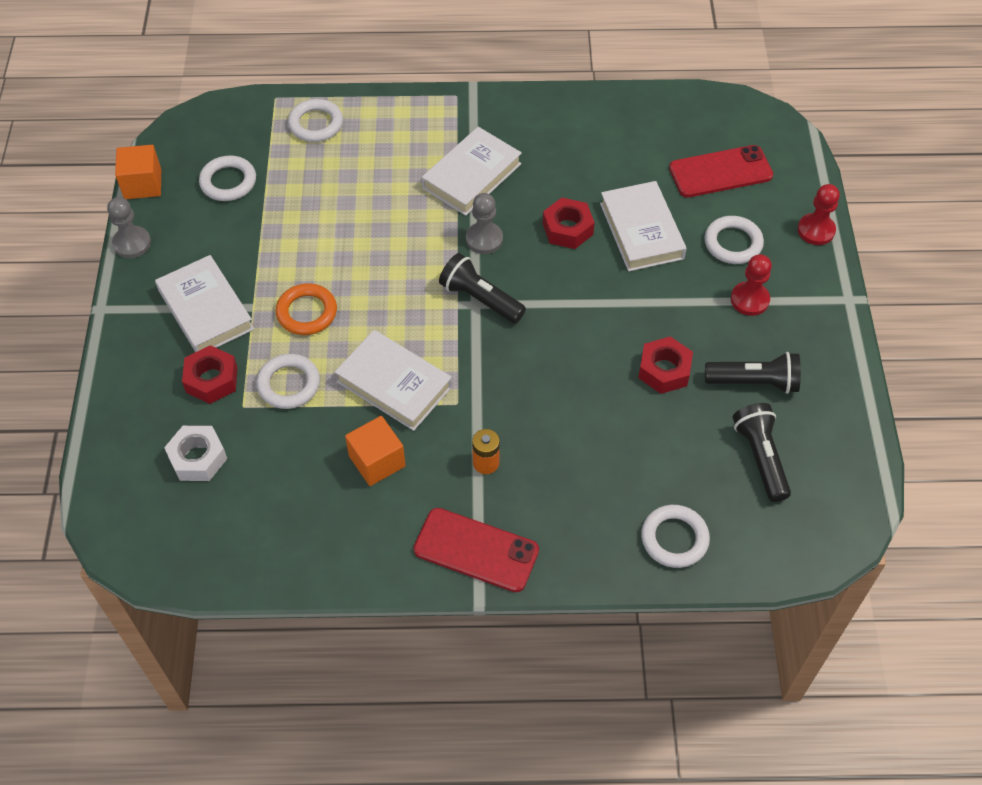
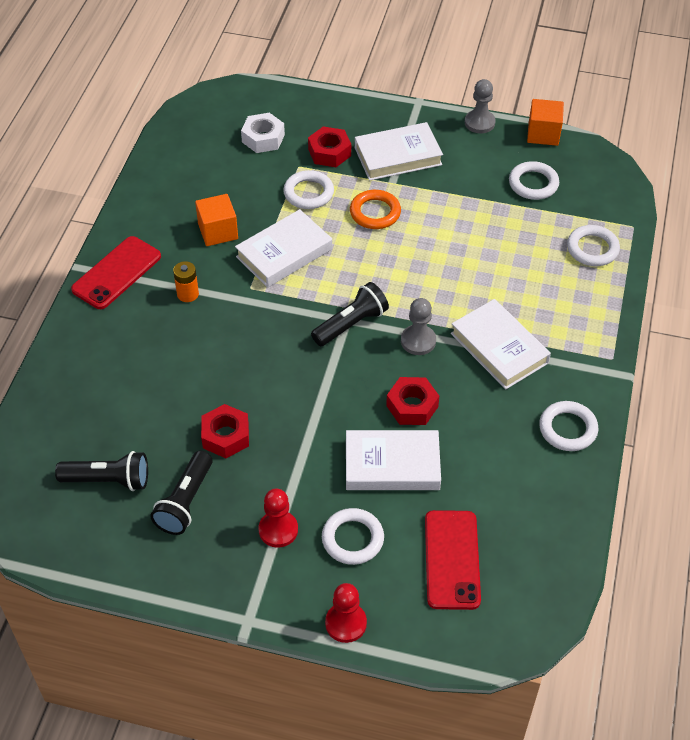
camera: 105 degrees right, 5 degrees down
(674, 539) = (65, 396): white ring -> white ring (568, 429)

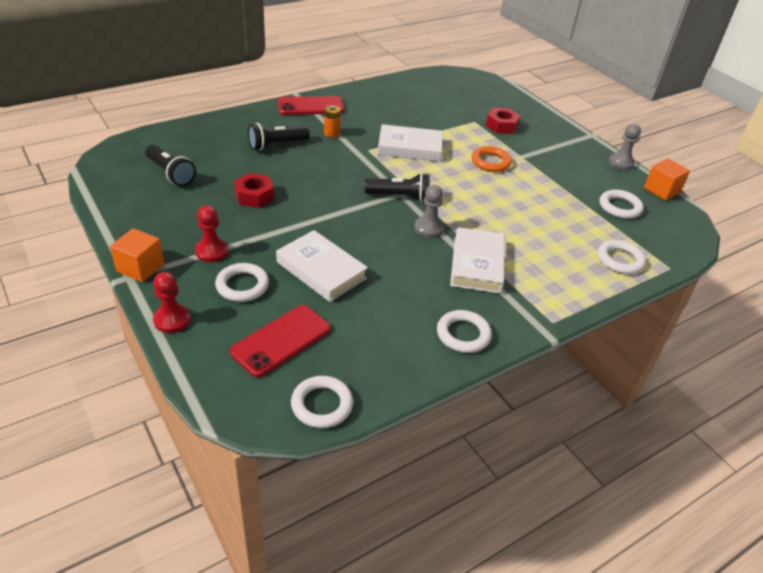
camera: 40 degrees right, 10 degrees down
(185, 502) = (189, 206): black flashlight -> black flashlight (276, 145)
(218, 231) = (387, 120): orange cube -> orange cube (140, 267)
(263, 138) = (471, 102): white nut -> none
(308, 193) = (463, 134): white ring -> white ring (322, 405)
(398, 156) = (542, 148): white book -> none
(412, 406) = (377, 253): red nut -> none

